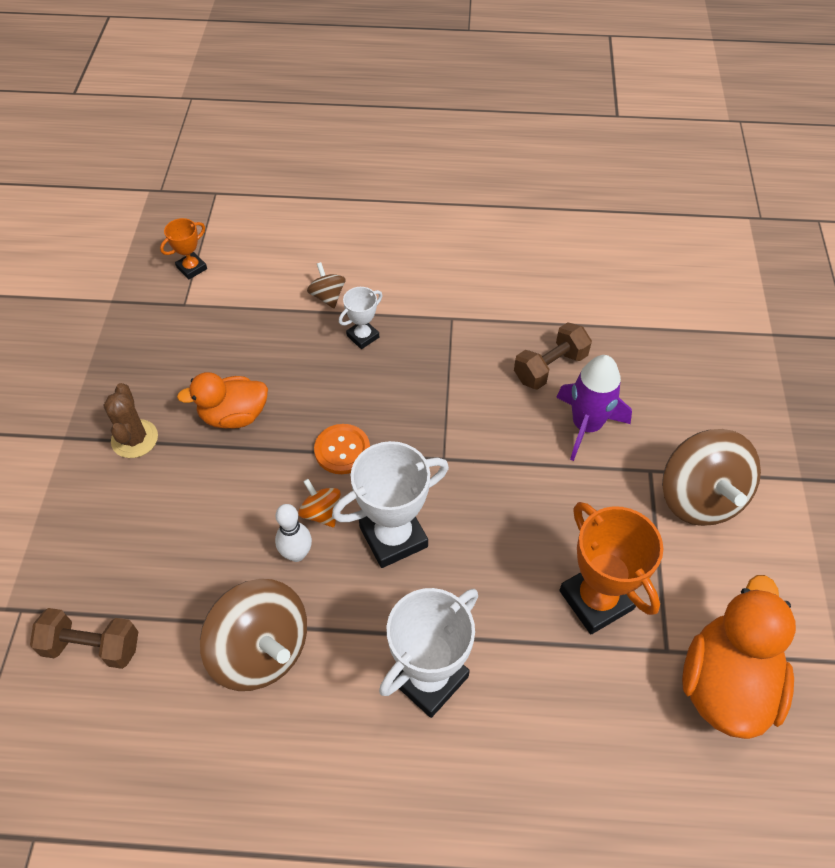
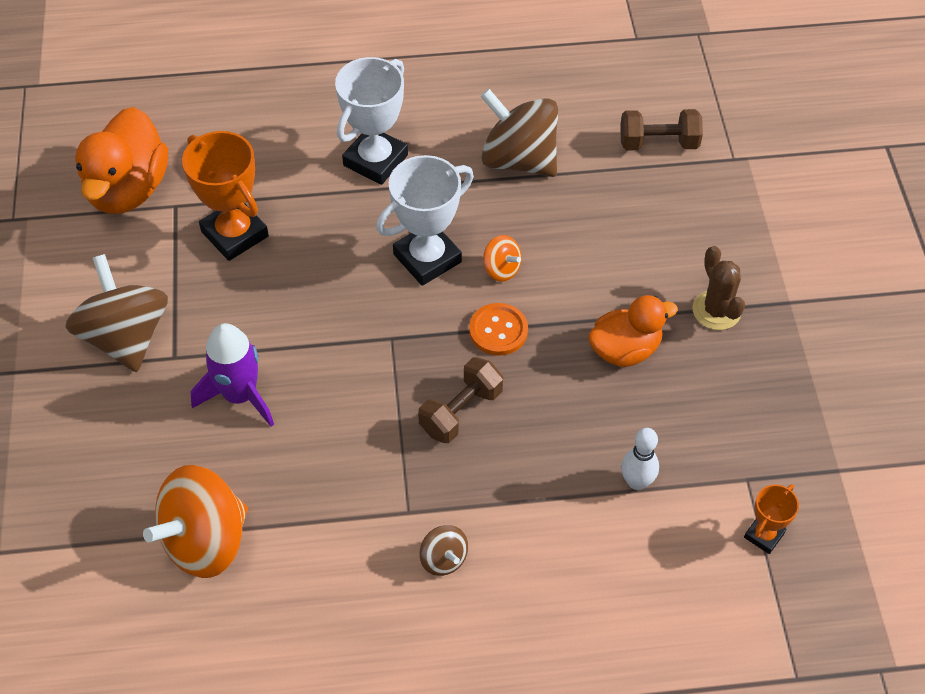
camera: 170 degrees right, 0 degrees up
(296, 554) = (513, 232): white bowling pin -> white bowling pin (636, 482)
(327, 296) = (572, 519): brown spinning top -> brown spinning top (443, 559)
(363, 336) = (512, 468): white trophy -> none
(550, 367) = (282, 461): brown dumbbell -> brown dumbbell (461, 411)
(610, 320) = (206, 541): none -> orange spinning top

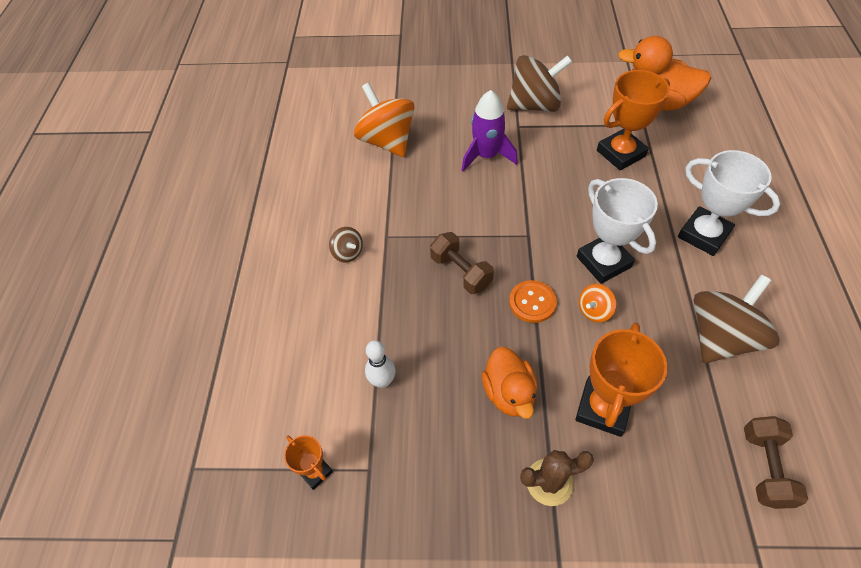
camera: 100 degrees right, 0 degrees up
(443, 559) = (348, 253): brown spinning top -> brown spinning top turned 105 degrees counterclockwise
(625, 264) = (603, 408): none -> orange trophy

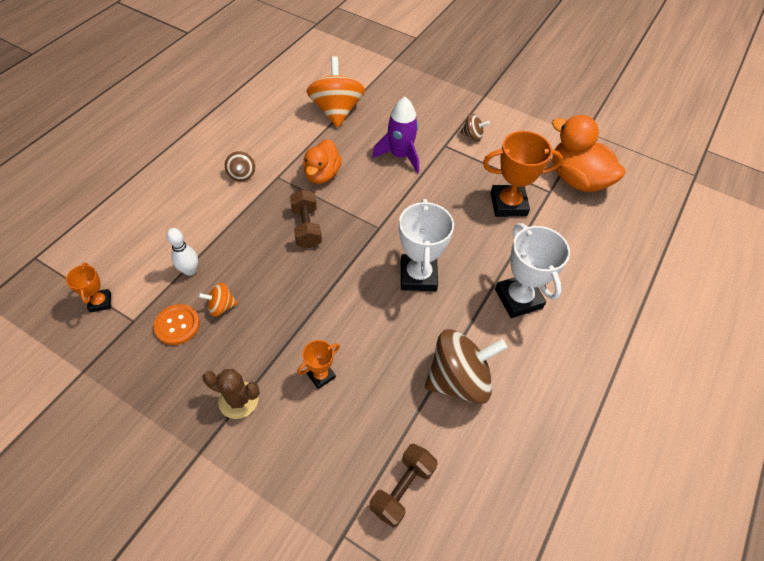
camera: 25 degrees right, 0 degrees up
(509, 393) = (265, 326): orange duck -> orange duck (322, 174)
(532, 302) = (338, 275): orange button -> orange button (177, 325)
(534, 105) = (472, 136): brown spinning top -> brown spinning top, size x0.47
(594, 311) = (378, 306): orange spinning top -> orange spinning top (221, 306)
(603, 408) = (321, 375): orange trophy -> orange trophy, size x0.53

